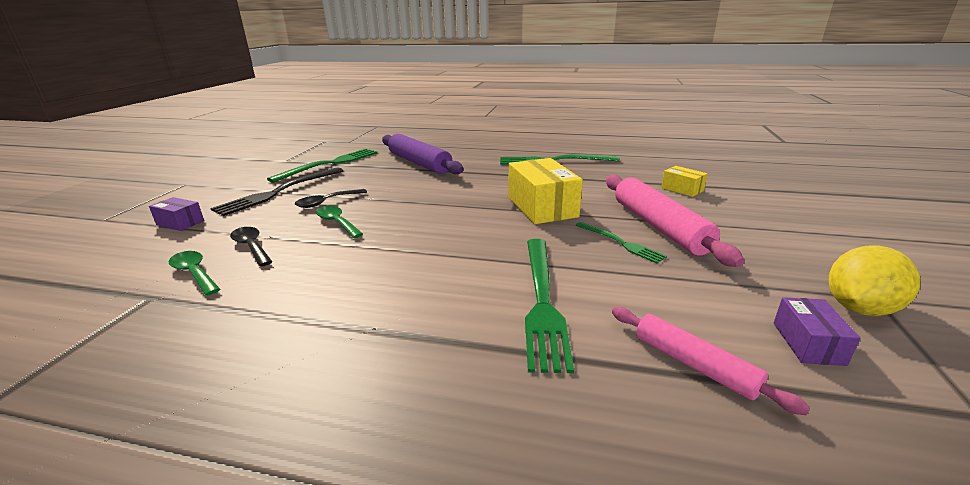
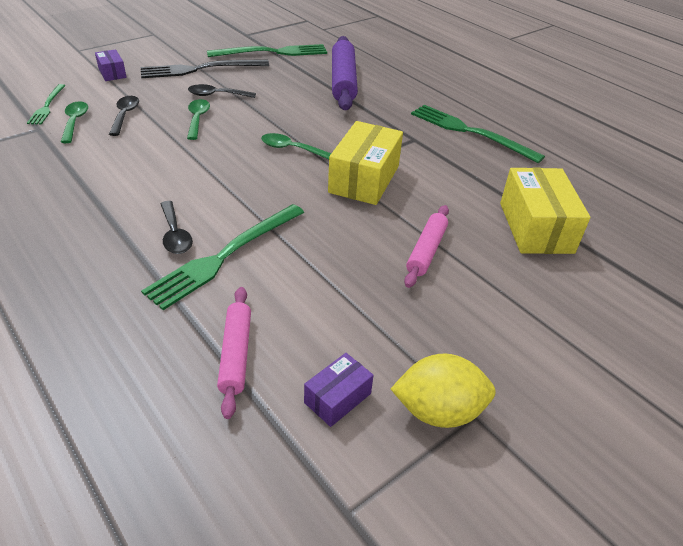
camera: 35 degrees right, 15 degrees up
(455, 211) = (291, 149): none -> green spoon
(470, 309) = (175, 235): none -> black spoon
(620, 243) = (363, 246): green fork -> green fork (47, 106)
(658, 227) = (426, 251): pink rolling pin -> pink rolling pin, size x0.58
(682, 189) = (536, 227): yellow box -> yellow box, size x1.93

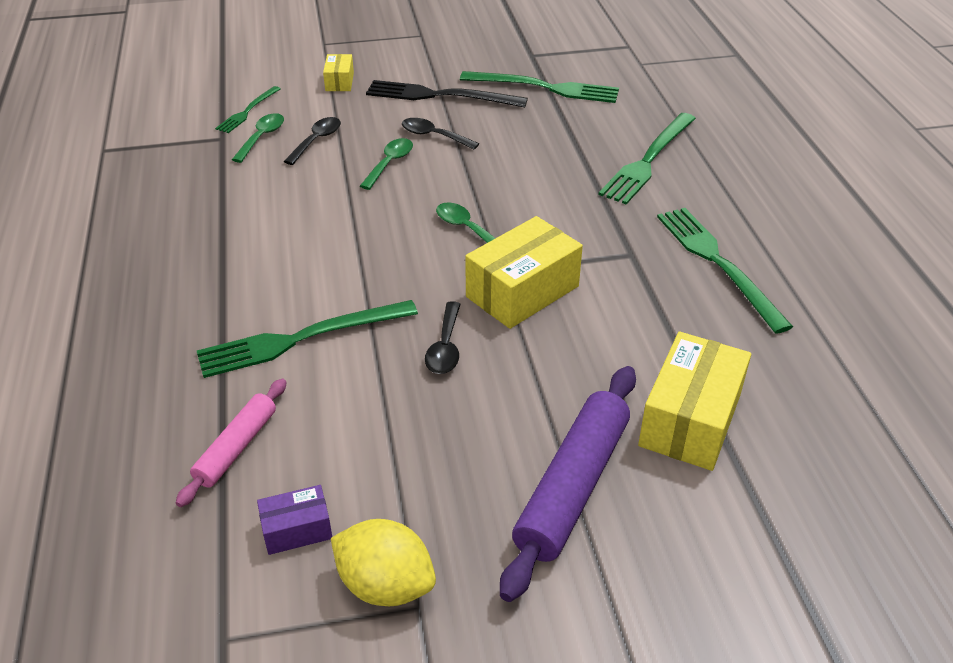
camera: 30 degrees right, 0 degrees up
(112, 73) = (339, 82): purple box -> yellow box
(175, 235) = (270, 299): black spoon -> black spoon (445, 347)
(343, 81) = (604, 149): purple rolling pin -> purple rolling pin (573, 486)
(377, 82) = (648, 160): none -> green fork
(426, 251) = (522, 404): pink rolling pin -> none

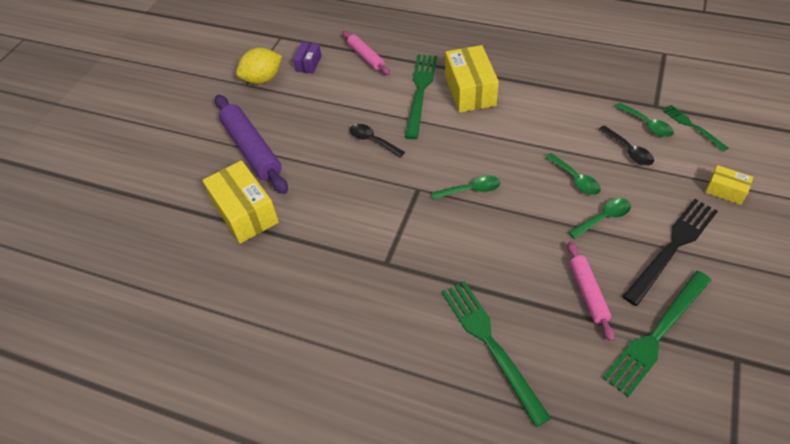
camera: 125 degrees right, 10 degrees up
(433, 136) = (603, 218): black spoon -> green spoon
(522, 291) = (391, 190): yellow box -> yellow box (470, 90)
(537, 125) = (587, 293): none -> pink rolling pin
(718, 263) = (342, 307): green fork -> none

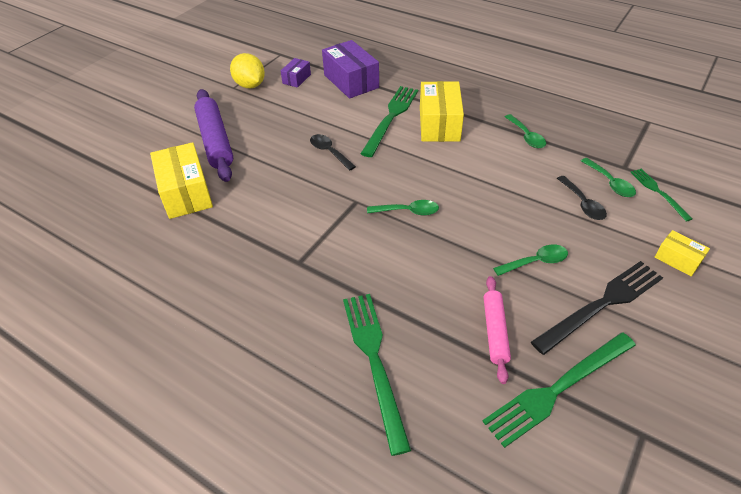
camera: 10 degrees right, 5 degrees down
(262, 79) = (250, 85): yellow lemon -> yellow lemon turned 75 degrees clockwise
(366, 57) = (351, 81): pink rolling pin -> purple box
(575, 179) = (518, 220): green spoon -> green spoon (526, 136)

